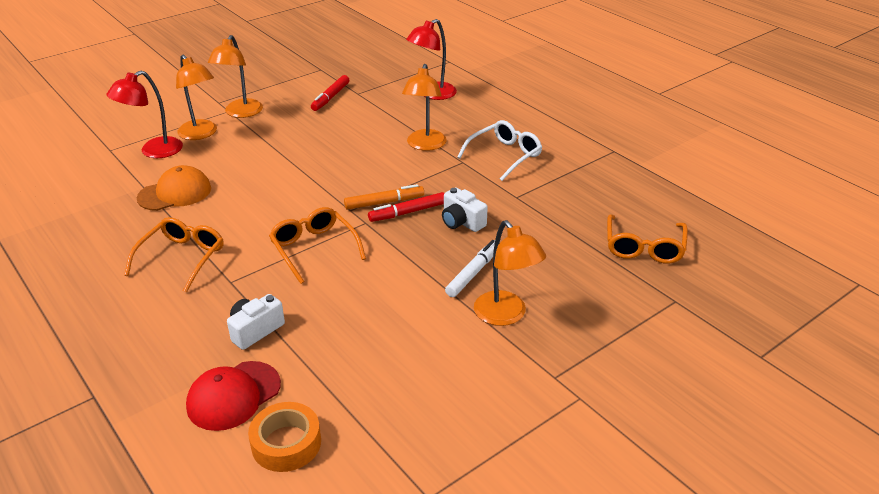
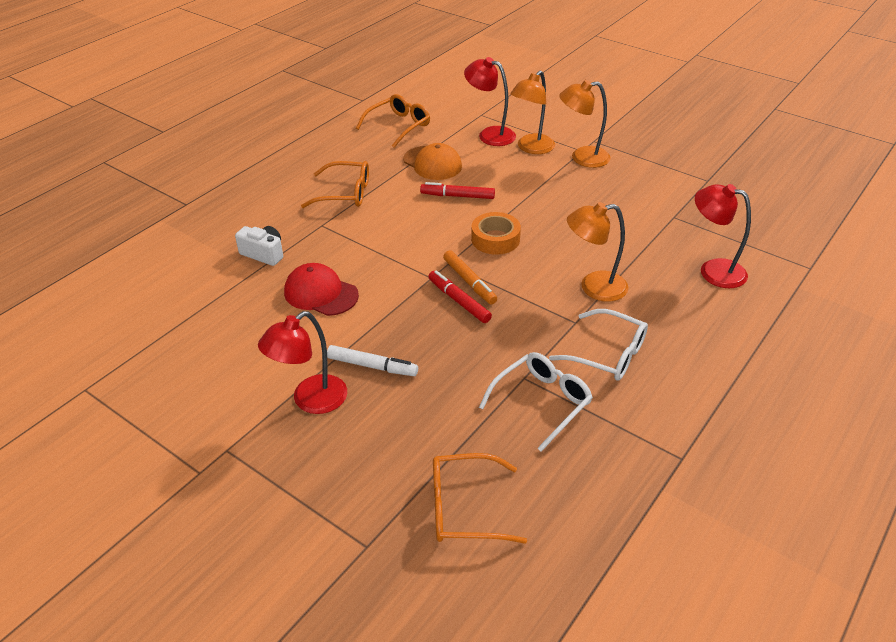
camera: 75 degrees right, 5 degrees up
(233, 395) = (190, 263): red cap -> red cap (321, 293)
(286, 443) = (142, 302): orange tape -> orange tape (495, 239)
(314, 249) = (378, 257): orange glasses -> orange glasses (398, 126)
(330, 97) = (651, 201): red marker -> red marker (457, 196)
(462, 222) = (457, 342): white camera -> none
(506, 315) = (310, 401): orange lamp -> red lamp
(546, 194) = (541, 403): none -> white glasses

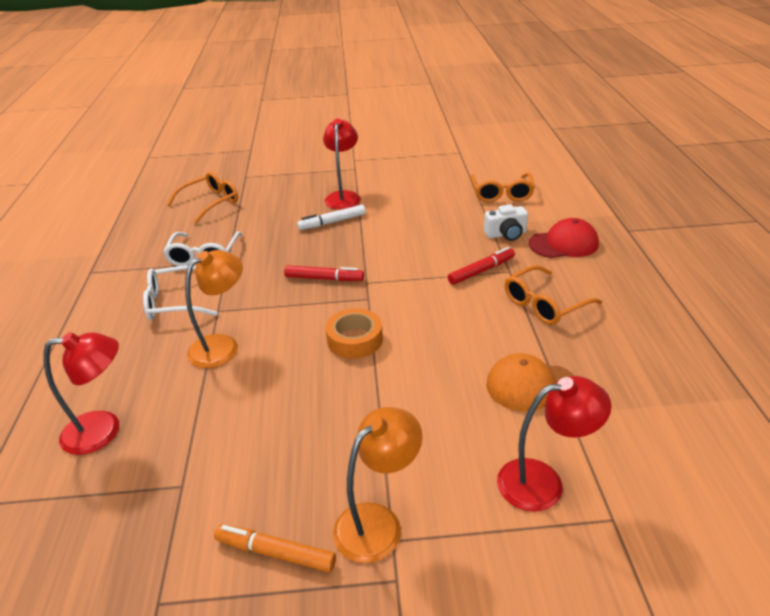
camera: 140 degrees right, 5 degrees down
(321, 293) = (425, 235): red cap -> red cap (563, 244)
(398, 126) = (657, 416): orange glasses -> orange glasses (501, 193)
(457, 196) = (447, 362): red marker -> red marker (481, 271)
(469, 282) = (333, 294): orange marker -> orange marker (275, 553)
(531, 148) = (462, 493): orange lamp -> none

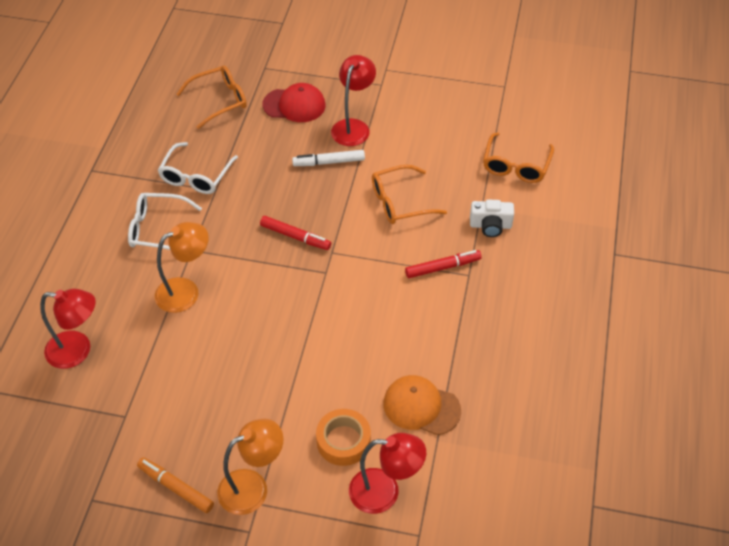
camera: 15 degrees right, 15 degrees up
(355, 340) = (297, 316): orange tape -> orange tape (343, 441)
(545, 304) = (480, 324): orange glasses -> orange glasses (400, 202)
(563, 244) = (539, 254): red cap -> red cap (294, 105)

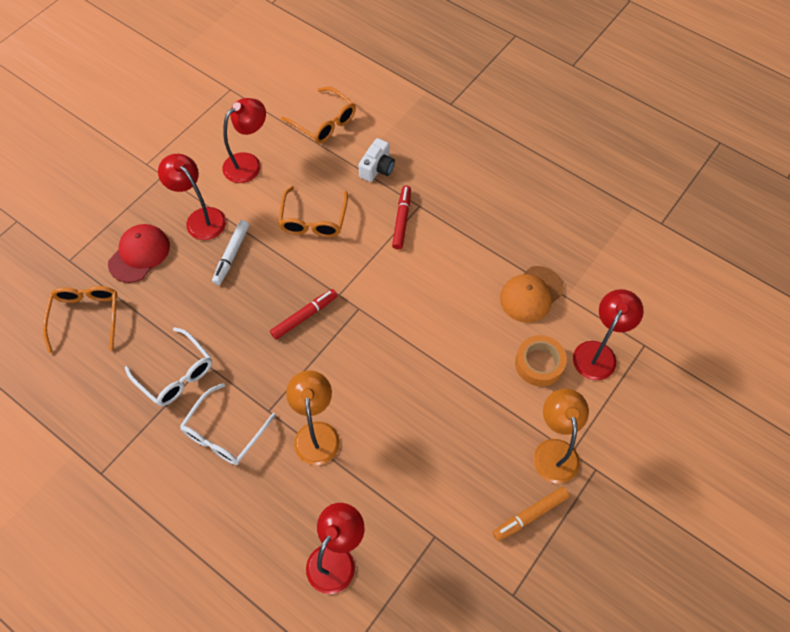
camera: 65 degrees left, 10 degrees up
(431, 133) = (248, 163): none -> red lamp

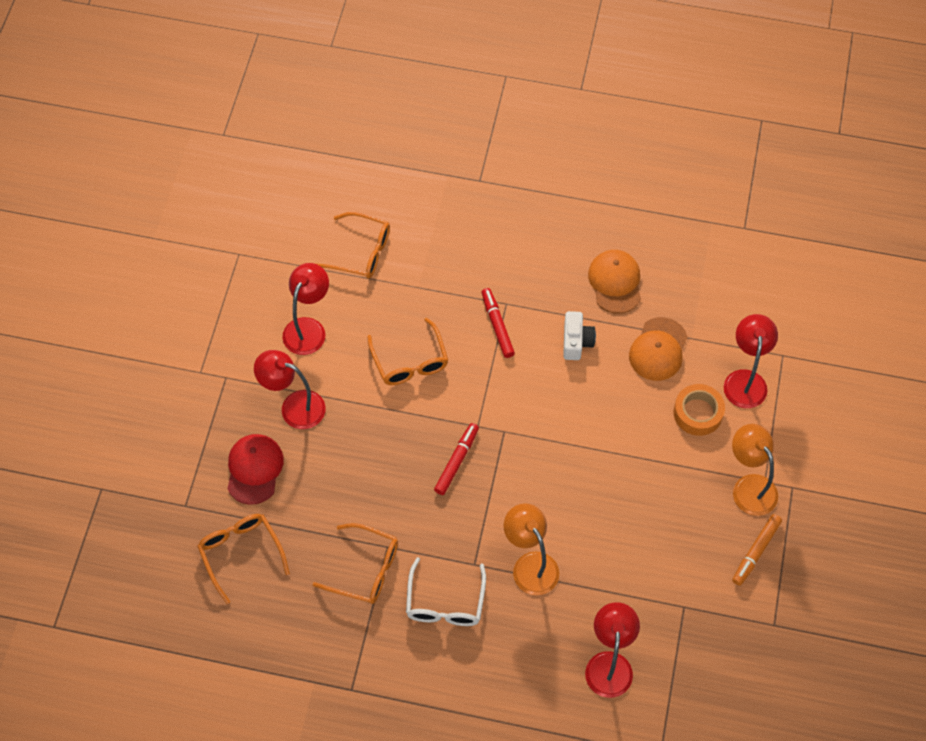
camera: 25 degrees left, 0 degrees up
(175, 374) = (365, 569): white glasses -> orange glasses
(232, 255) = (349, 431): white marker -> none
(377, 168) = (443, 281): white camera -> white camera (576, 342)
(522, 224) = (615, 282): none -> orange cap

